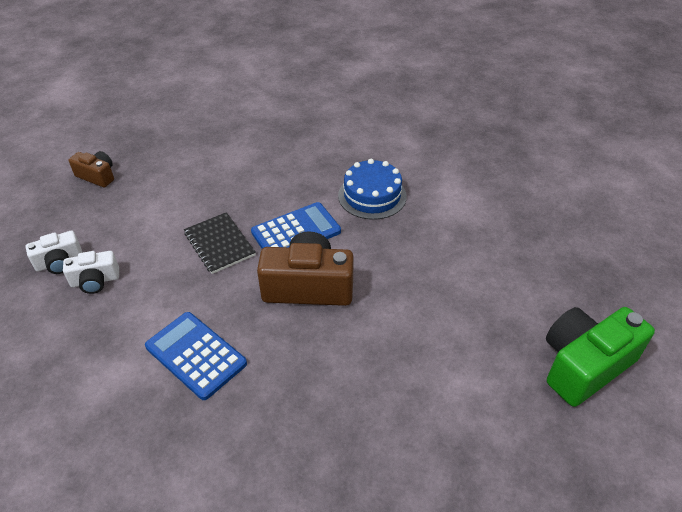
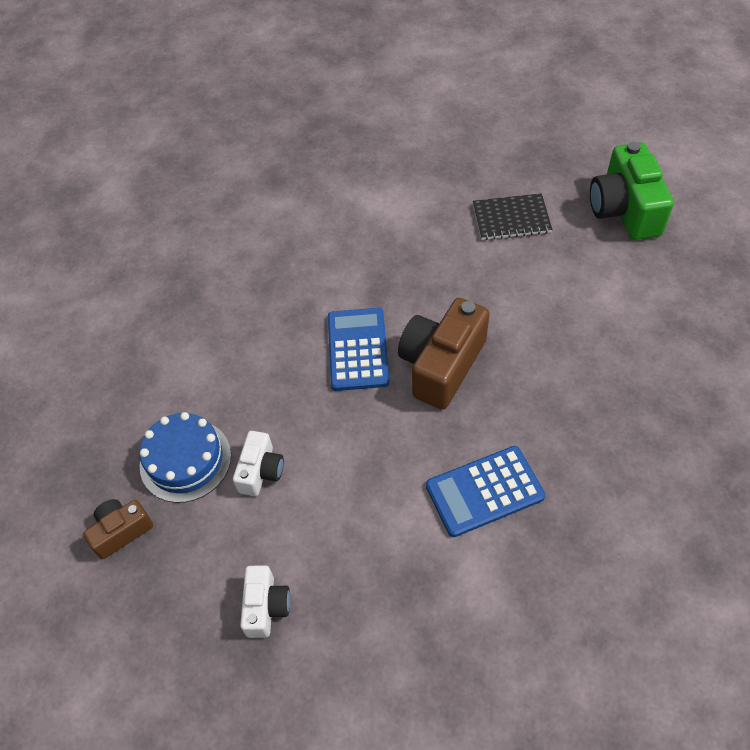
camera: 60 degrees left, 10 degrees up
(95, 281) = (322, 570): white camera -> white camera (261, 471)
(219, 244) = (334, 426): black notebook -> black notebook (511, 218)
(372, 195) = (343, 265): blue cake -> blue cake (185, 460)

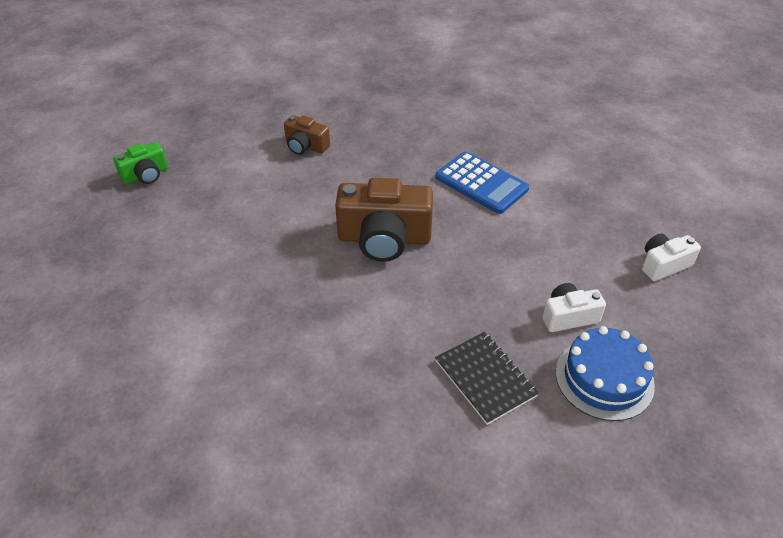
camera: 120 degrees left, 10 degrees down
(121, 531) = (704, 391): brown camera -> brown camera (305, 146)
(358, 349) = (401, 300): blue calculator -> none
(511, 218) = (181, 243): black notebook -> black notebook (485, 378)
(624, 209) = (145, 175): green camera -> green camera, size x0.54

